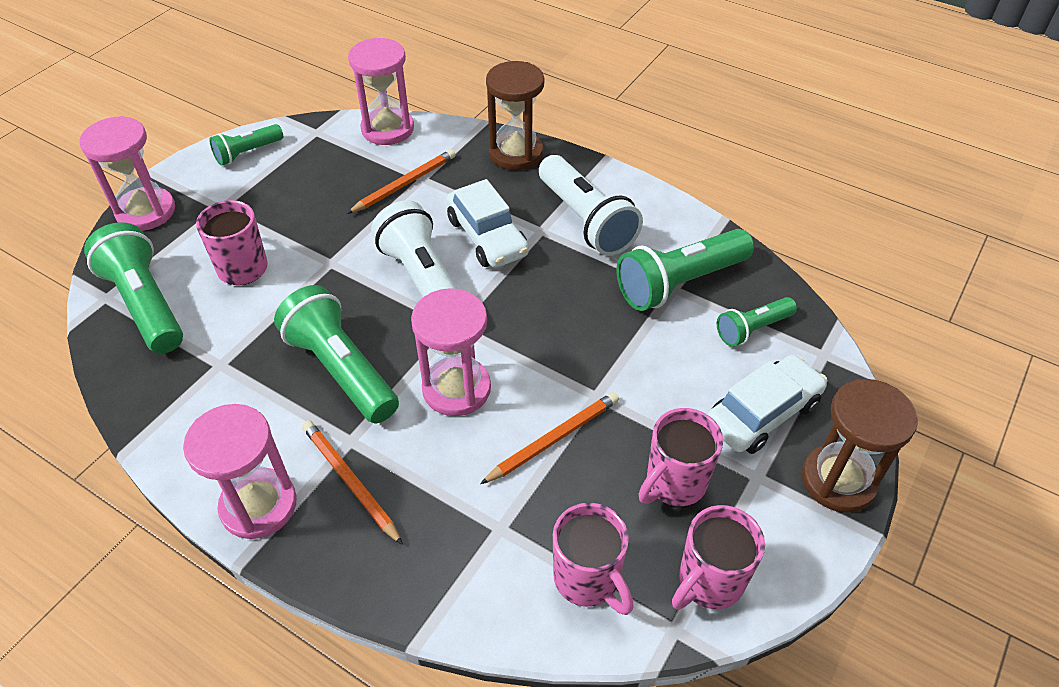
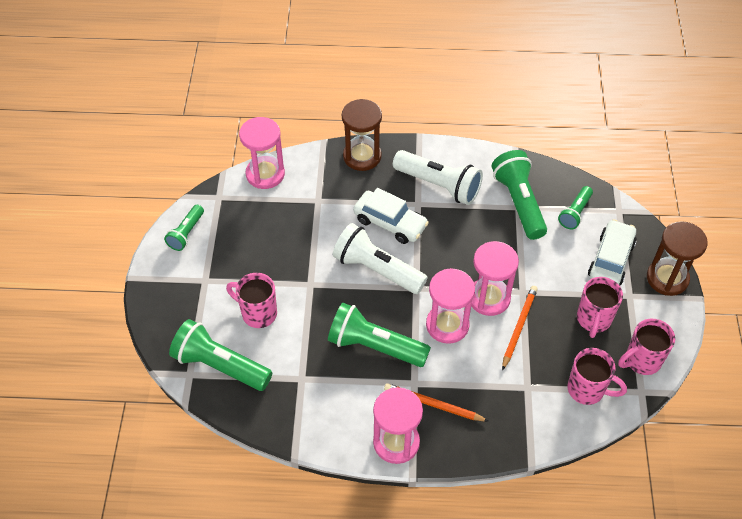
camera: 30 degrees left, 5 degrees up
(146, 211) = (158, 306): pink hourglass -> pink hourglass (489, 298)
(404, 184) = (310, 209): orange pencil -> none
(679, 283) = (519, 202): green flashlight -> green flashlight turned 135 degrees clockwise
(709, 581) = (641, 360): pink mug -> pink mug turned 45 degrees clockwise

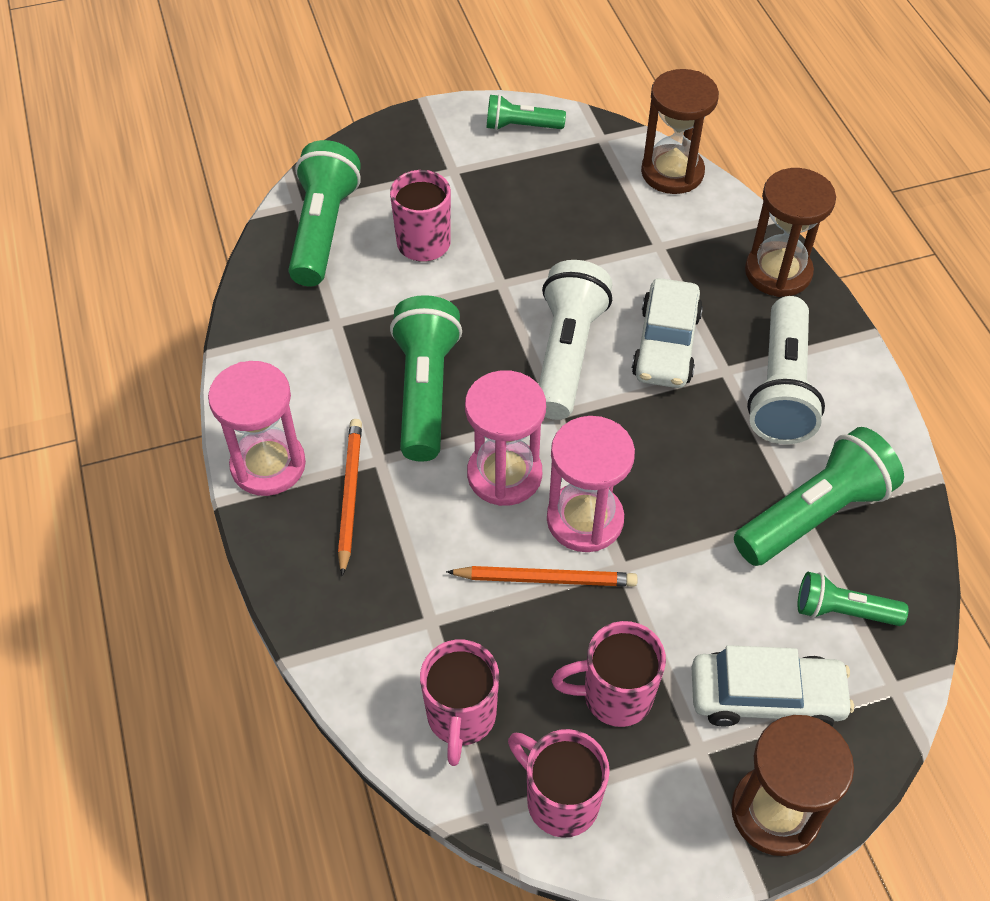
camera: 70 degrees right, 0 degrees up
(265, 174) = (672, 172): pink hourglass -> brown hourglass

